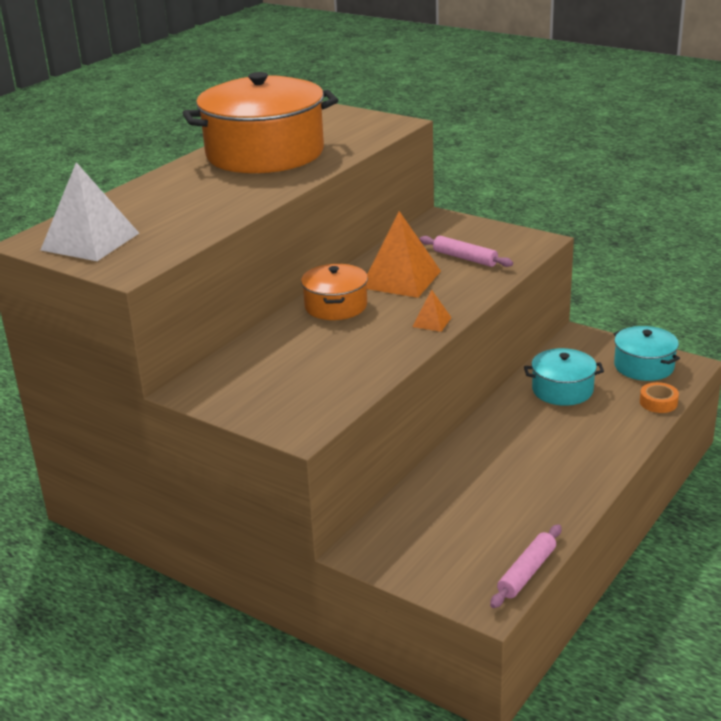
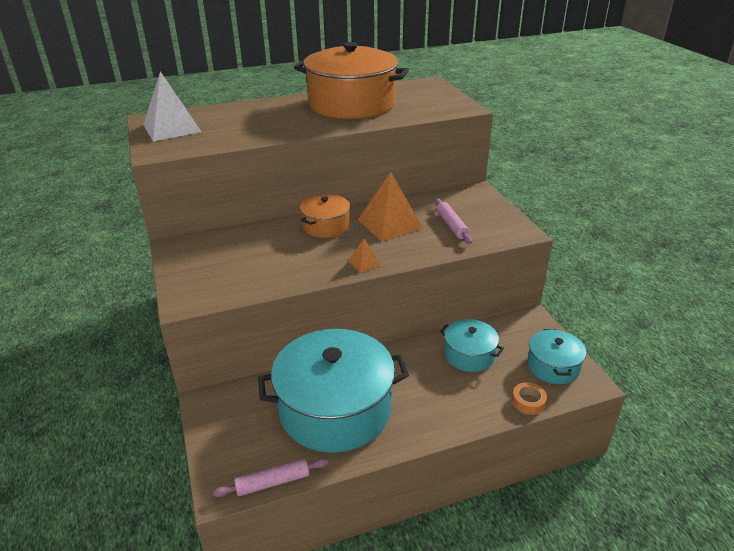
camera: 35 degrees right, 5 degrees up
(501, 490) = (335, 409): none -> turquoise pot

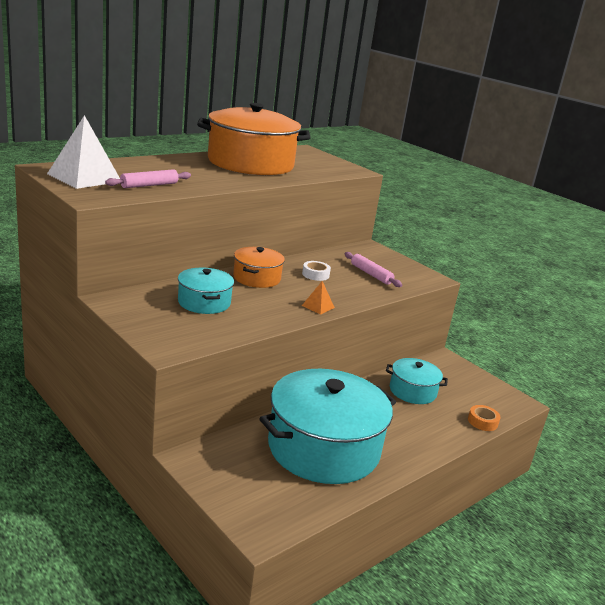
camera: 25 degrees left, 10 degrees down
(273, 482) = (306, 516): pink rolling pin -> pink rolling pin (149, 185)
(390, 224) = (315, 274): orange pyramid -> white tape
(553, 366) = (484, 393): turquoise pot -> turquoise pot (204, 302)

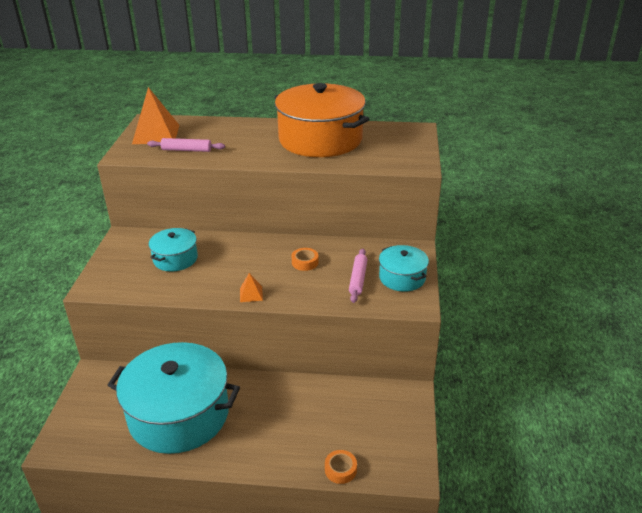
camera: 50 degrees right, 10 degrees up
(84, 177) = (156, 134): white pyramid -> orange pyramid
(257, 278) = (250, 250): orange pot -> none
(315, 274) = (305, 262): white tape -> orange tape
(412, 391) = (324, 407): turquoise pot -> turquoise pot (402, 278)

